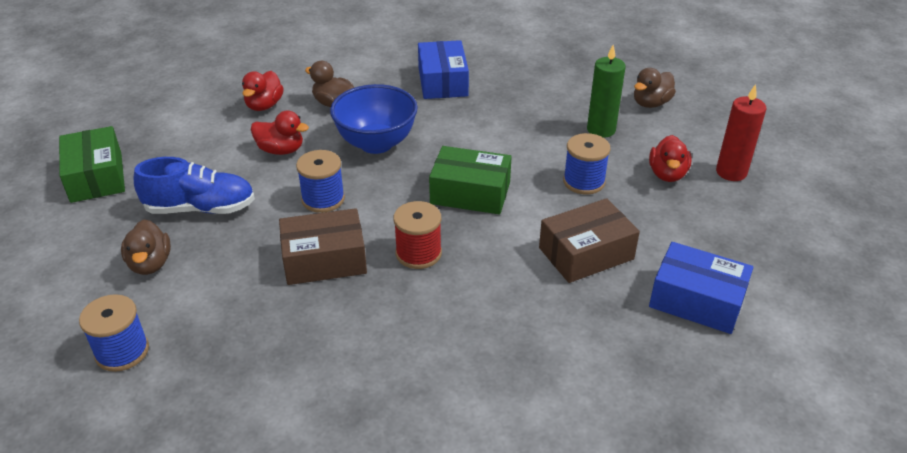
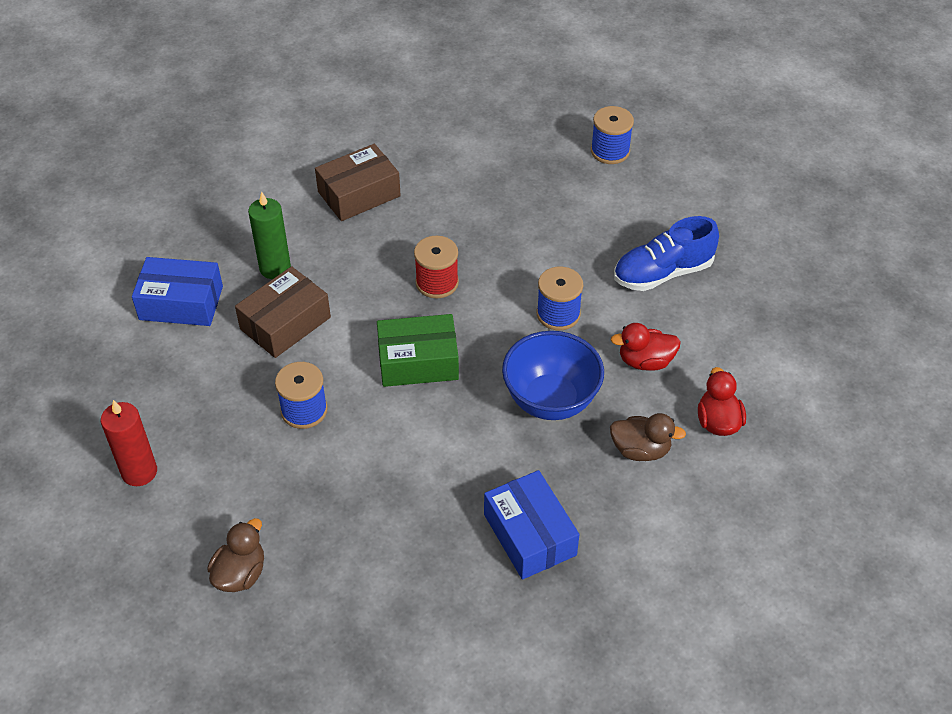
camera: 160 degrees right, 10 degrees up
(96, 177) = (792, 278): green box -> none
(150, 264) = (655, 213): brown duck -> none
(324, 260) = (514, 255): brown box -> brown box (359, 194)
(601, 130) = (299, 500): green candle -> green candle (275, 268)
(667, 174) = (213, 447): red duck -> none

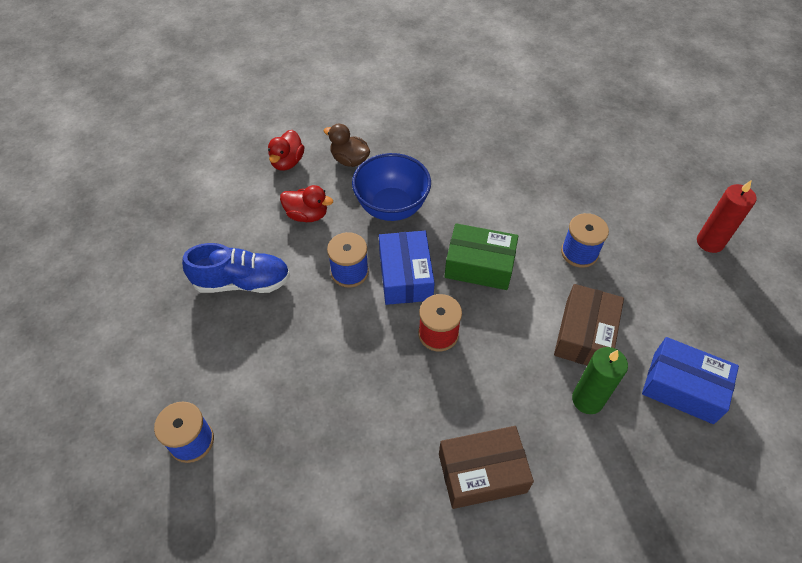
camera: 160 degrees left, 5 degrees up
(240, 574) = (636, 161): brown duck -> none
(285, 323) = (585, 334): brown box -> brown box turned 45 degrees counterclockwise
(529, 535) = (446, 134): blue box -> blue box (405, 276)

